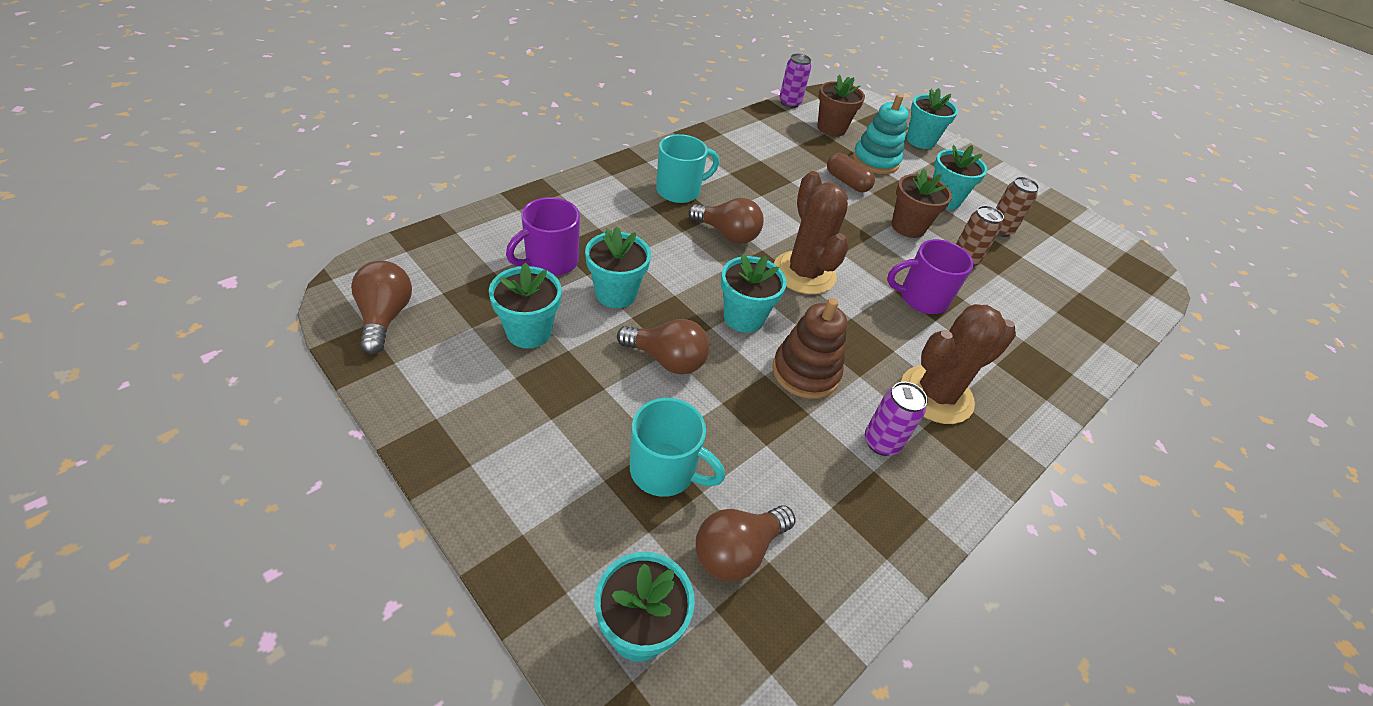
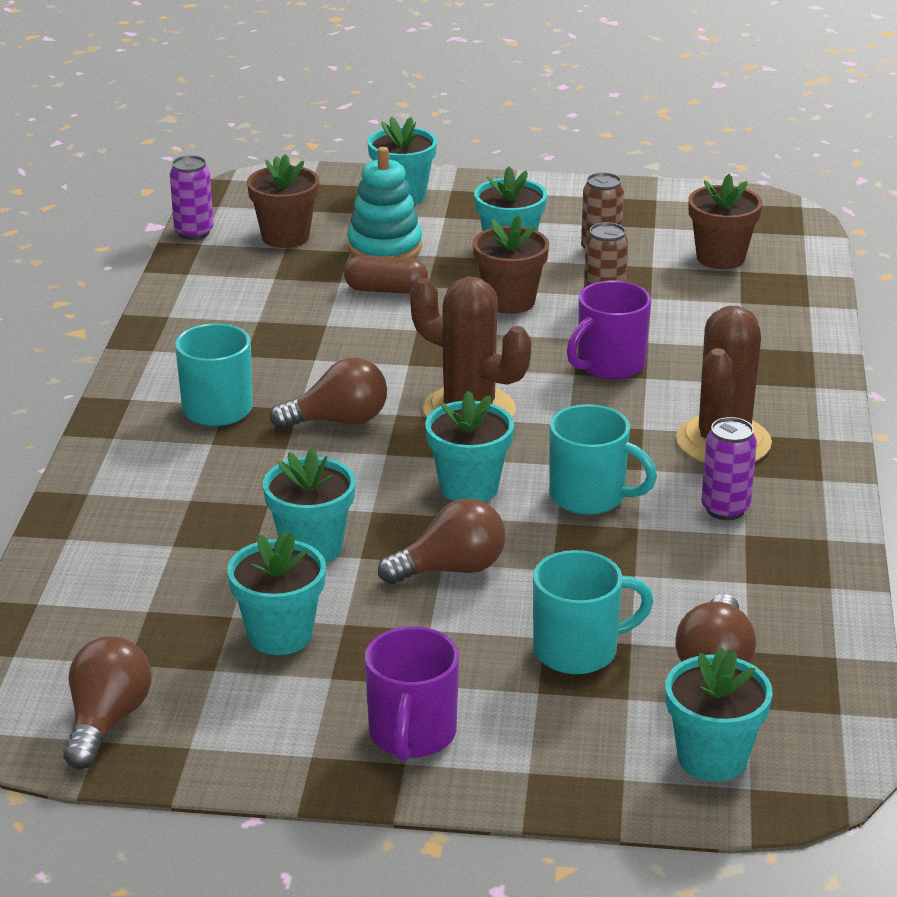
camera: 35 degrees left, 15 degrees down
(385, 317) = (107, 721): brown light bulb -> brown light bulb turned 60 degrees clockwise
(550, 262) = (194, 563): purple mug -> purple mug (412, 735)
(805, 372) = (590, 497): brown stacking toy -> turquoise mug
(1074, 277) = (720, 258): none -> brown flower pot

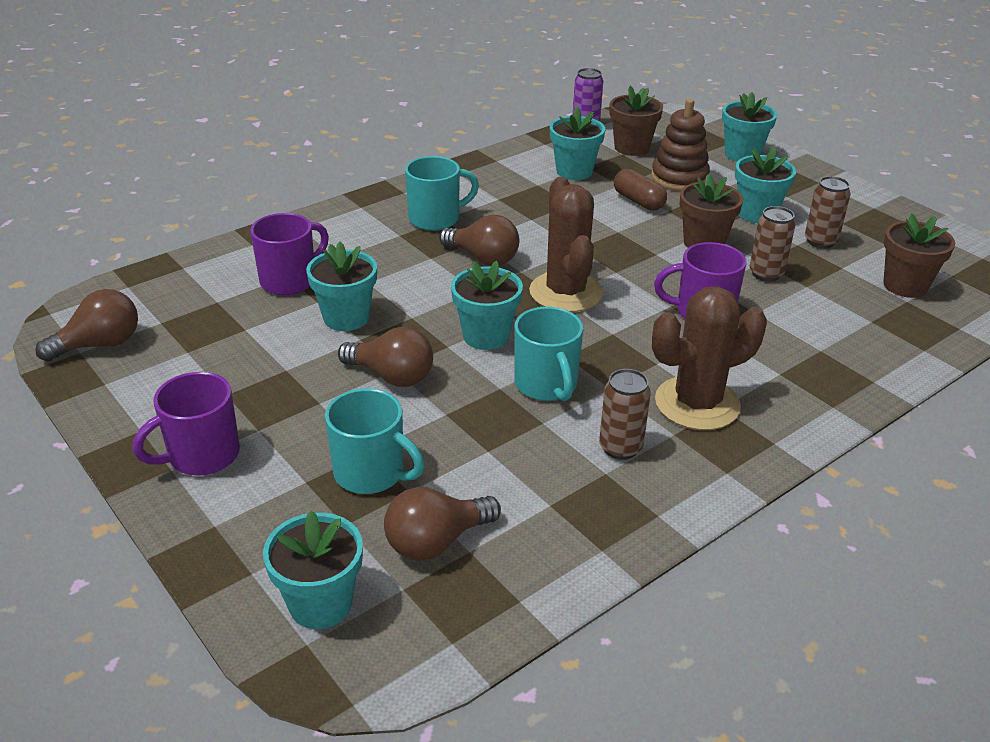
camera: 45 degrees right, 5 degrees up
(185, 548) = (290, 280): none -> purple mug
(280, 635) = (246, 354): turquoise flower pot -> turquoise flower pot (574, 171)
(384, 248) = (679, 178): turquoise stacking toy -> brown stacking toy
(725, 509) = (620, 448): purple can -> brown can

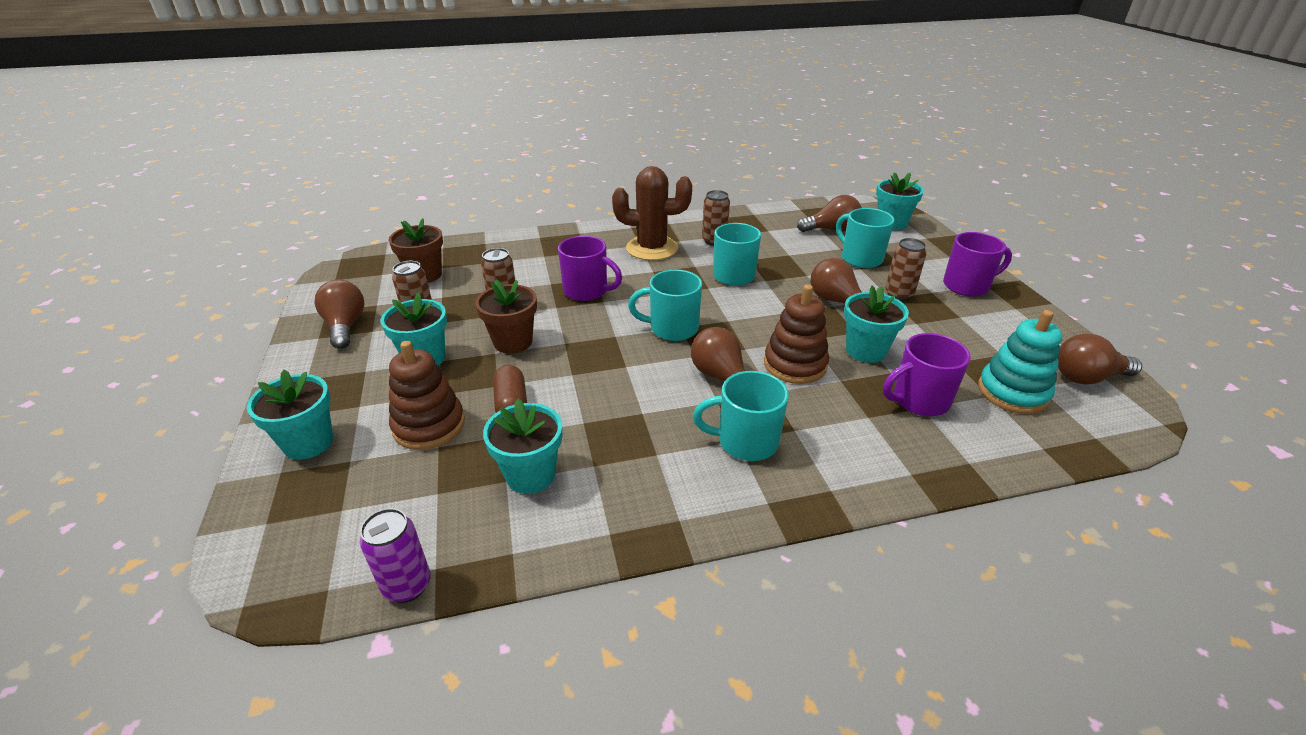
camera: 155 degrees left, 0 degrees up
(192, 309) = (1012, 392): none -> turquoise stacking toy
(307, 411) = (899, 294): none -> brown can
(418, 286) = (795, 365): none -> brown stacking toy
(486, 336) = (757, 311): turquoise flower pot -> none
(566, 292) = (672, 328): brown cactus -> turquoise mug
(631, 148) = (412, 500): brown flower pot -> none
(871, 220) = (345, 326): none -> brown light bulb

